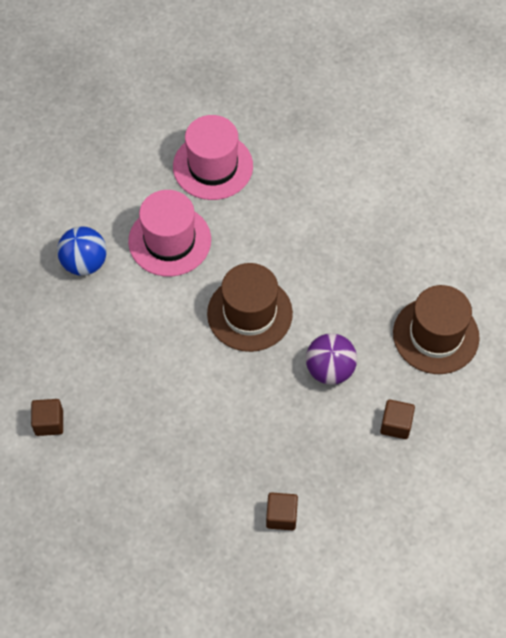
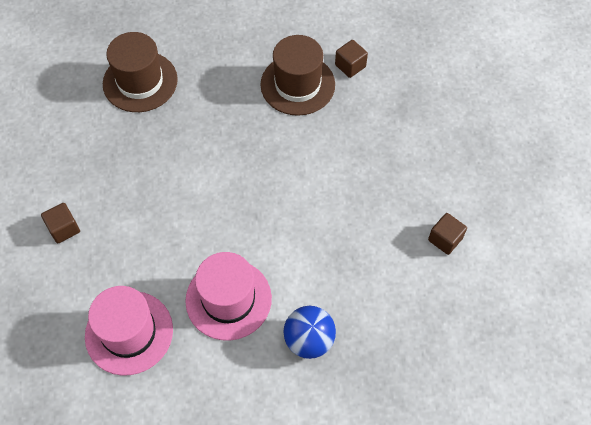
camera: 135 degrees left, 0 degrees up
(249, 313) = (234, 195): brown hat -> brown hat (297, 84)
(330, 369) = (227, 117): purple ball -> none
(396, 425) = (228, 56): brown cube -> brown cube (64, 228)

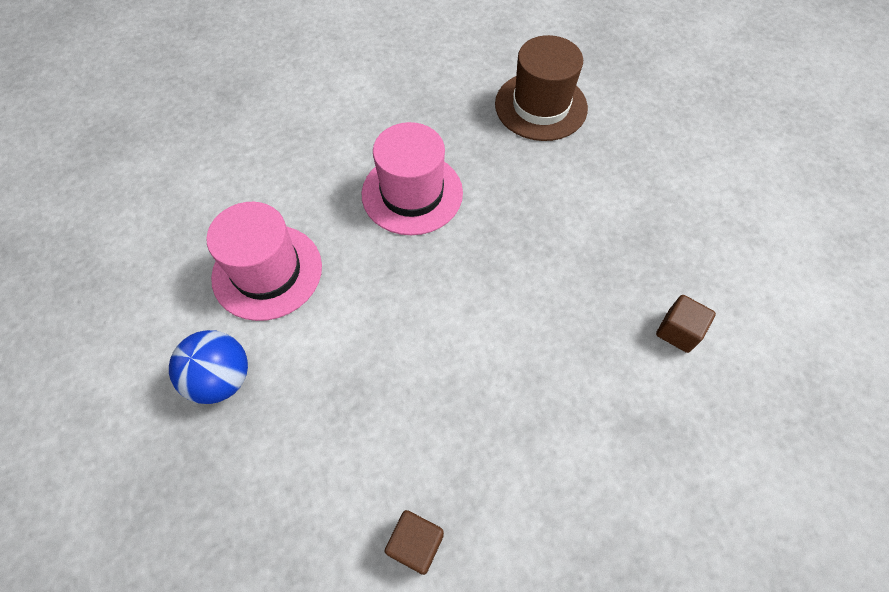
camera: 75 degrees right, 0 degrees up
(64, 228) = (328, 97): brown cube -> none
(129, 332) = (213, 186): pink hat -> pink hat (412, 193)
(297, 84) = (612, 270): brown hat -> none

